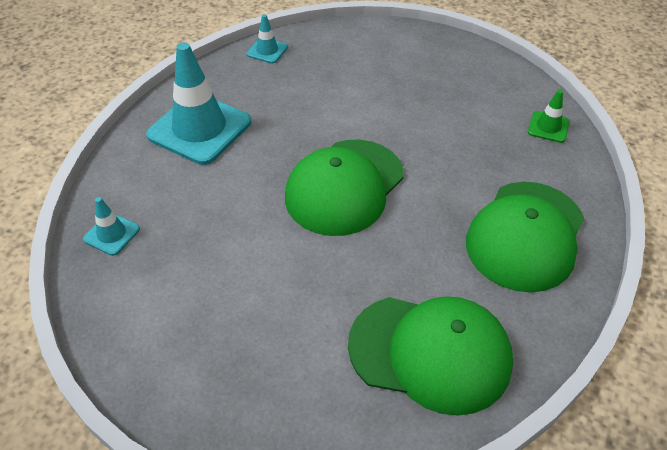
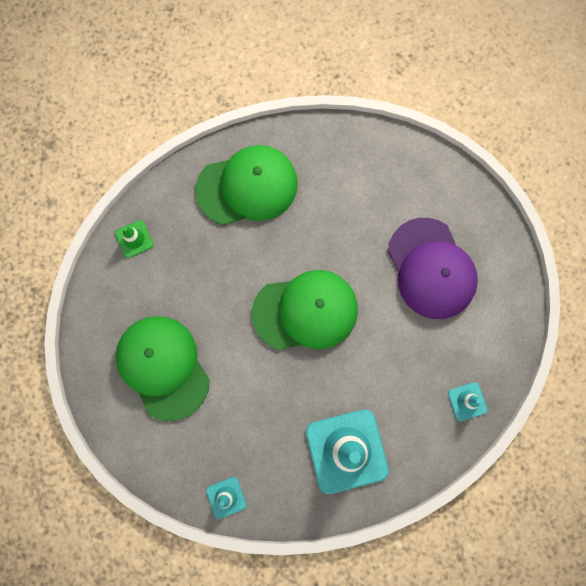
camera: 135 degrees left, 30 degrees up
(259, 317) = (431, 269): none -> purple cap
(430, 353) = (369, 175): green cap -> green cap (163, 367)

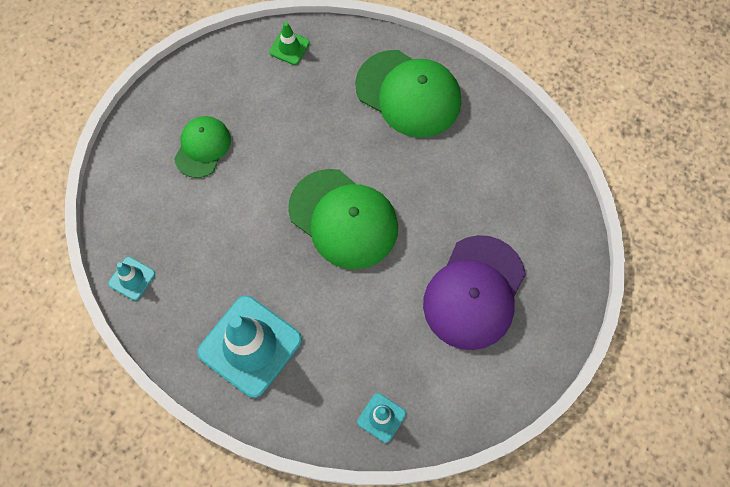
camera: 50 degrees right, 10 degrees down
(163, 367) = (202, 147): green cap -> green cap, size x0.59

